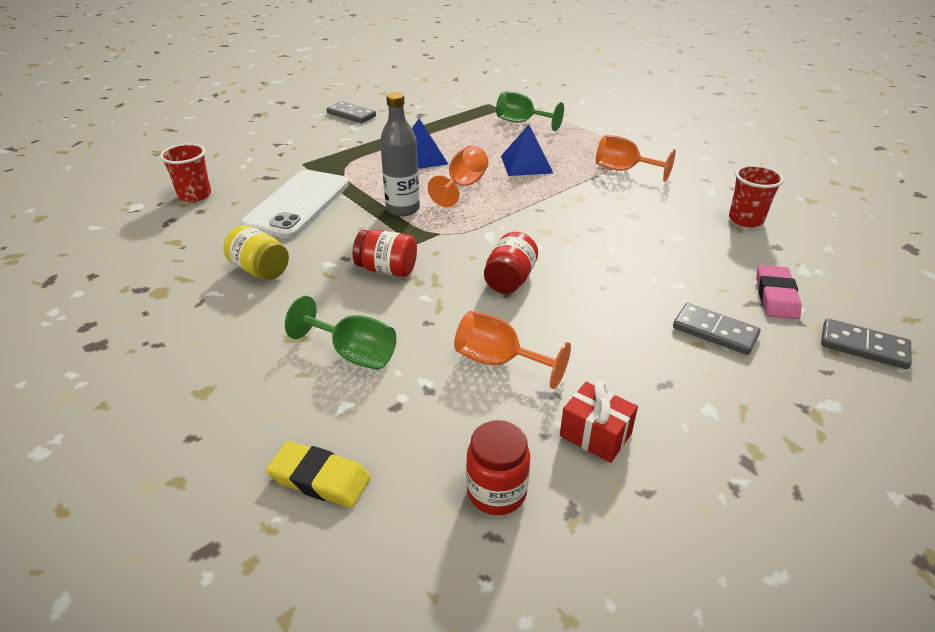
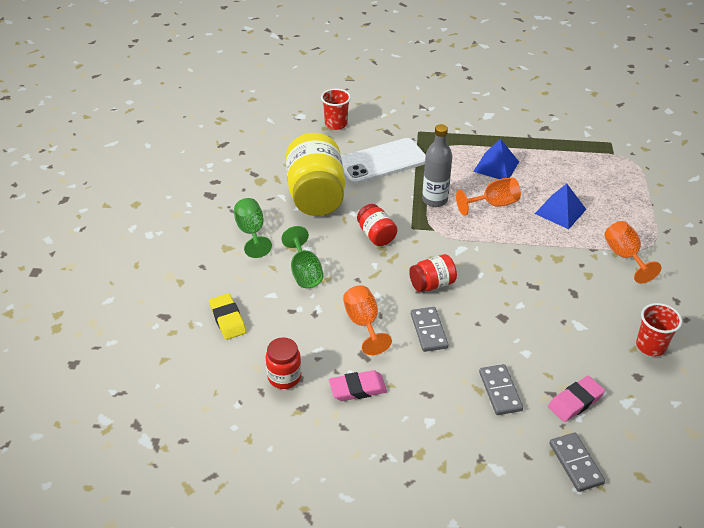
camera: 45 degrees right, 5 degrees up
(260, 270) = (316, 195): yellow jar -> yellow jar, size x2.01
(351, 115) = (497, 103): grey domino -> grey domino (428, 331)
(521, 122) = (611, 173): green goblet -> green goblet (251, 232)
(595, 435) = (357, 388): red gift -> pink eraser

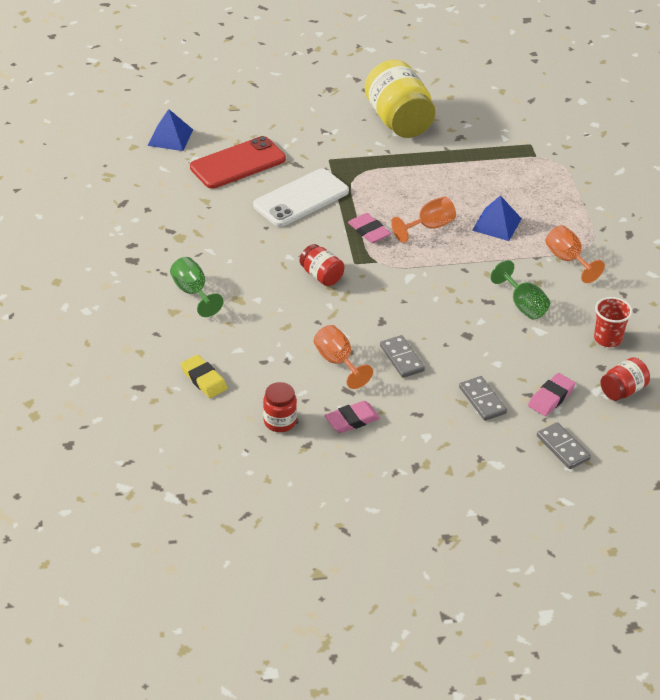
camera: 15 degrees left, 0 degrees up
(304, 272) = (262, 323): green goblet -> green goblet (523, 305)
(316, 195) = (245, 244): yellow jar -> yellow jar (398, 121)
(336, 124) = (238, 163): red cup -> red phone
(432, 284) = (391, 315): red jar -> red jar (623, 390)
(434, 200) = (369, 231): grey bottle -> pink eraser
(496, 166) = (421, 186): blue pyramid -> blue pyramid (170, 137)

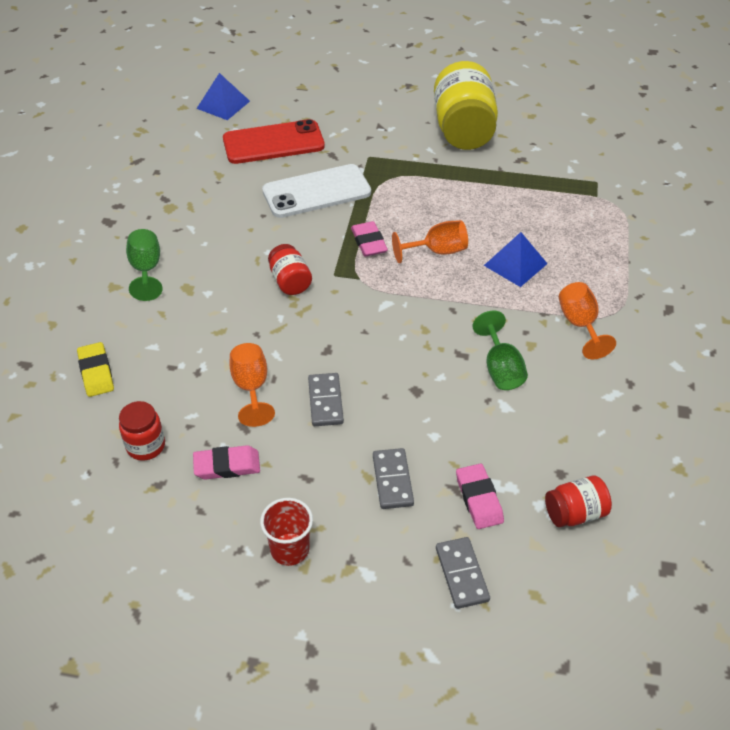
camera: 20 degrees right, 5 degrees up
(551, 397) = (479, 499): pink eraser -> pink eraser turned 75 degrees counterclockwise
(607, 339) = (585, 437): red cup -> red cup (290, 549)

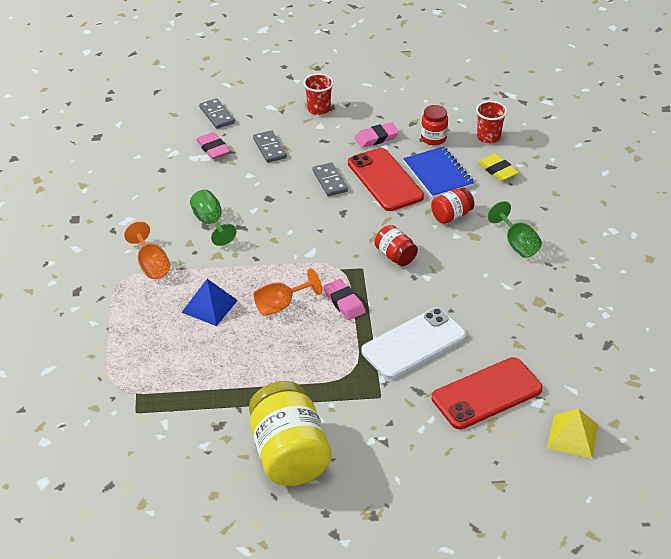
camera: 165 degrees right, 5 degrees down
(68, 431) = (488, 137): none -> red cup
(176, 383) = (438, 174): none -> blue notebook
(223, 104) = (572, 436): blue pyramid -> yellow pyramid
(251, 388) = (385, 180): orange goblet -> red phone
(575, 513) = (152, 152): red jar -> red jar (451, 215)

